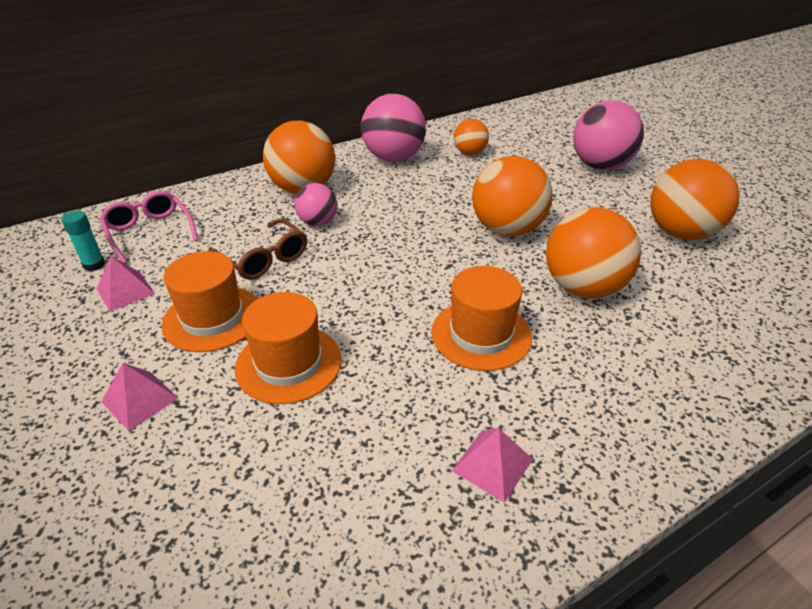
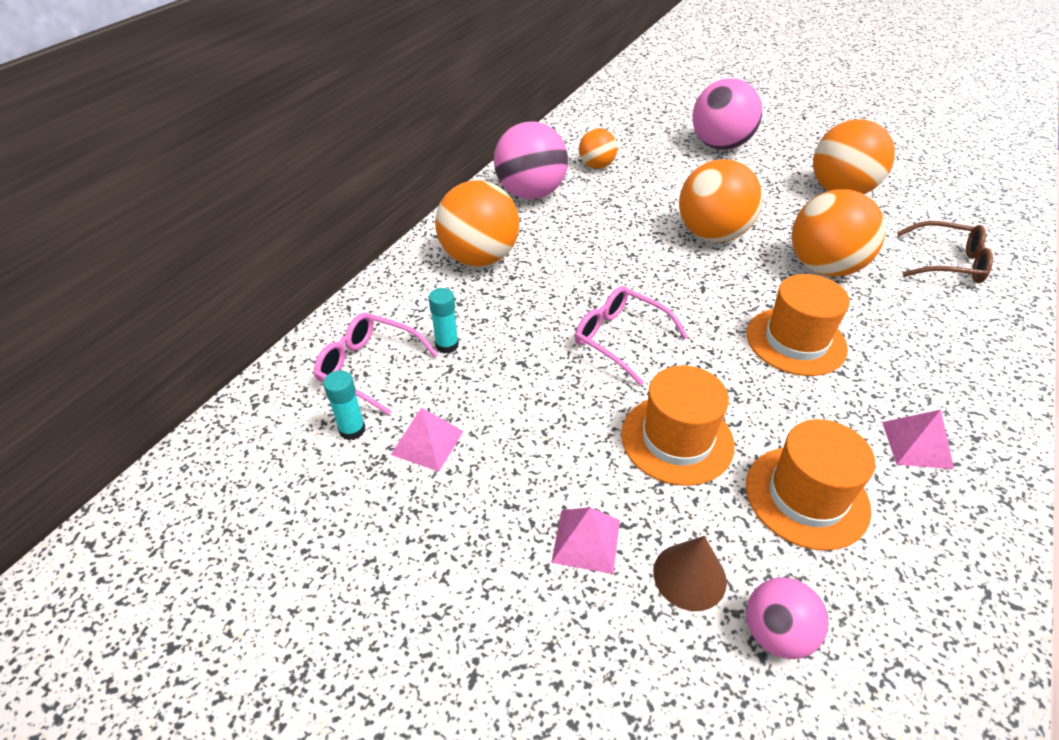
camera: 30 degrees left, 5 degrees up
(175, 461) = (689, 576): none -> brown cone
(212, 236) = (447, 345): none -> turquoise glue stick
(212, 318) = (555, 429): orange hat -> orange hat (806, 496)
(264, 259) = (530, 348): brown glasses -> brown glasses (948, 263)
(318, 222) = (537, 289): pink ball -> pink ball (776, 633)
(336, 277) = (620, 338): none -> pink glasses

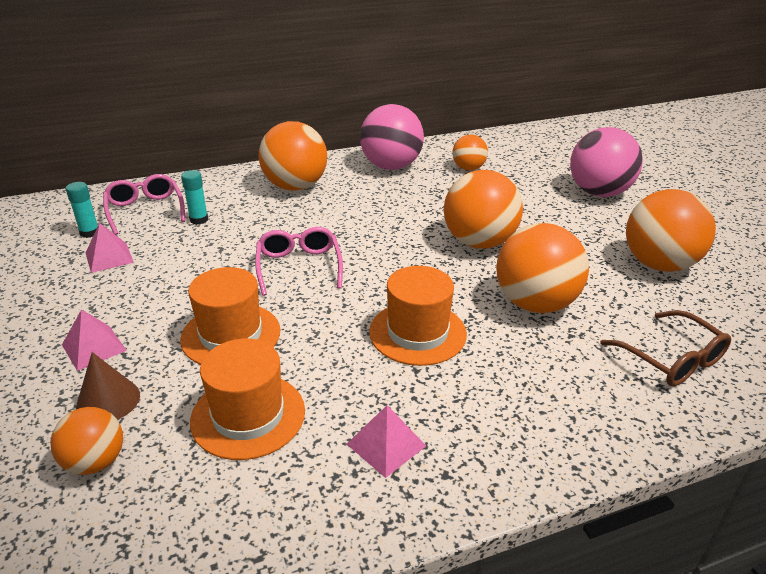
camera: 40 degrees right, 10 degrees down
(776, 633) = (95, 462): pink ball -> orange ball

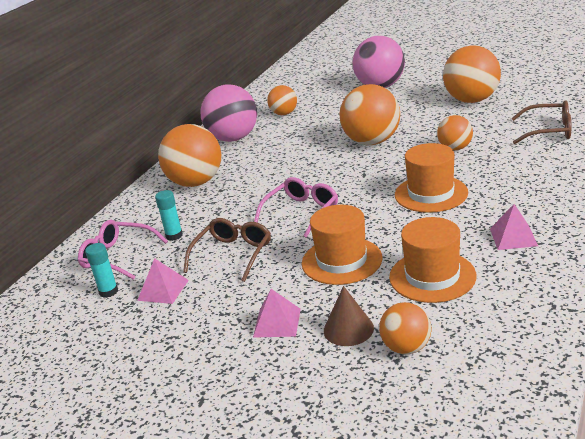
camera: 40 degrees left, 5 degrees down
(192, 265) = (233, 254): none -> brown glasses
(299, 266) = (301, 212): pink glasses -> pink glasses turned 90 degrees clockwise
(535, 304) = (455, 148): orange ball -> orange ball, size x0.56

